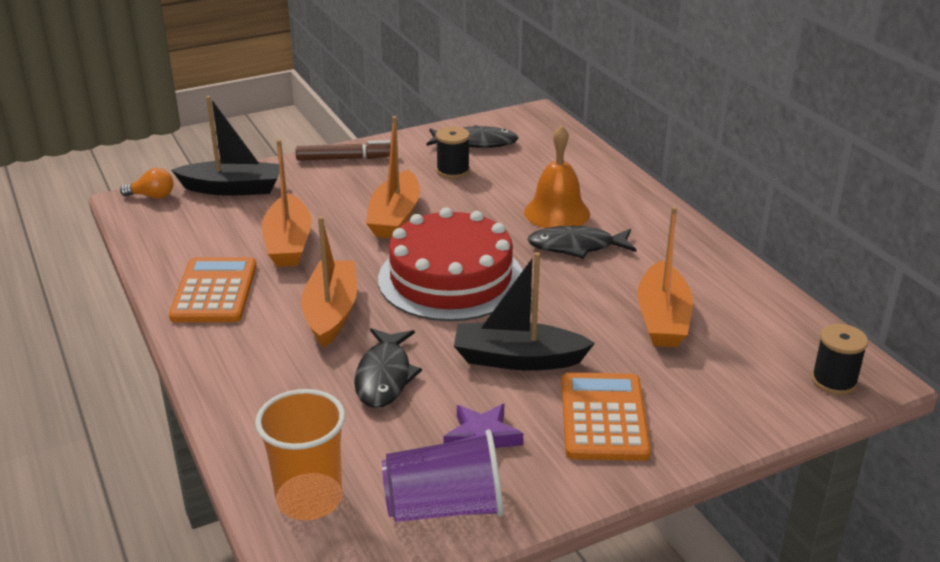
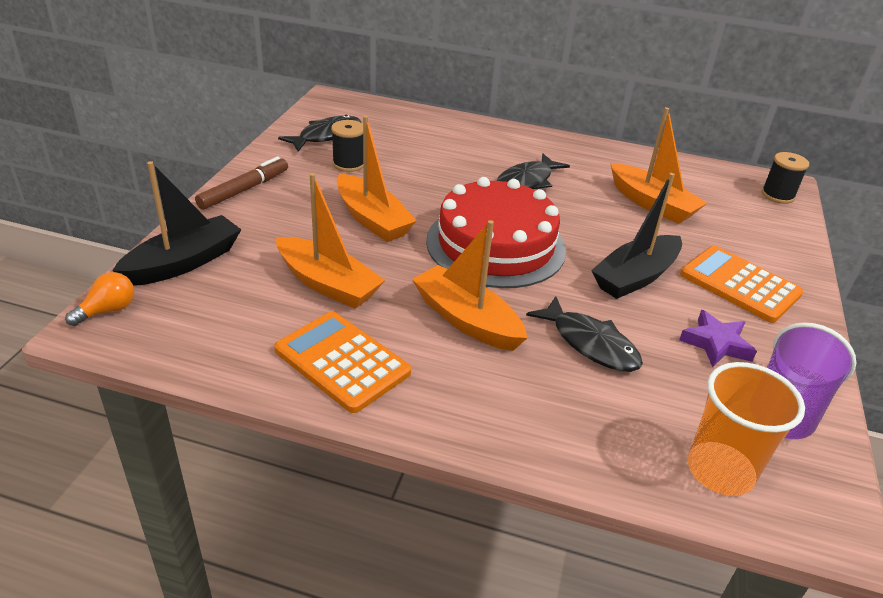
camera: 50 degrees left, 5 degrees up
(557, 213) = (473, 164): orange bell -> none

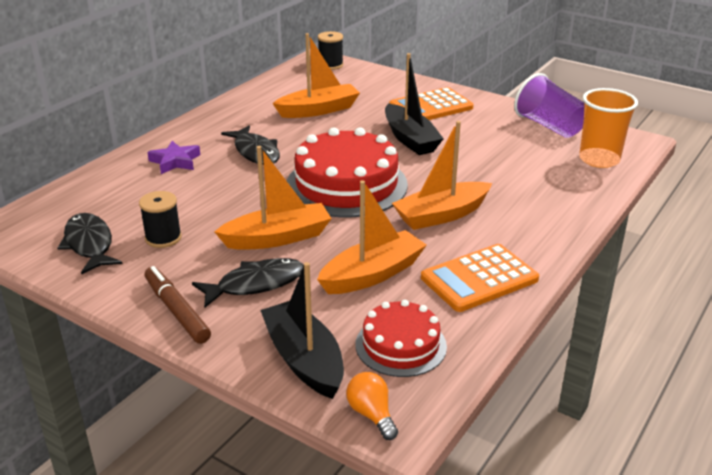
camera: 70 degrees left, 5 degrees down
(210, 316) = (400, 345): none -> red cake
(590, 343) = (480, 172): black fish -> black fish (255, 284)
(716, 343) = (489, 131): purple star -> purple star (175, 161)

